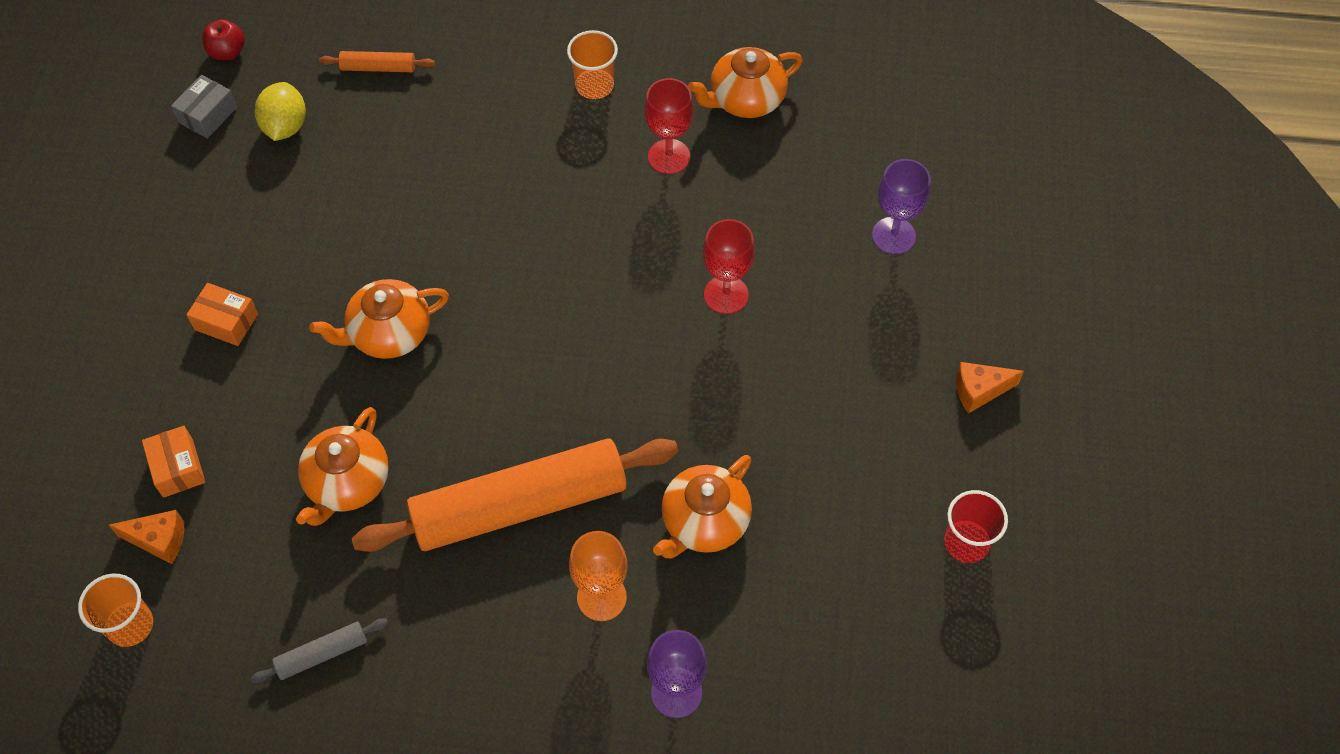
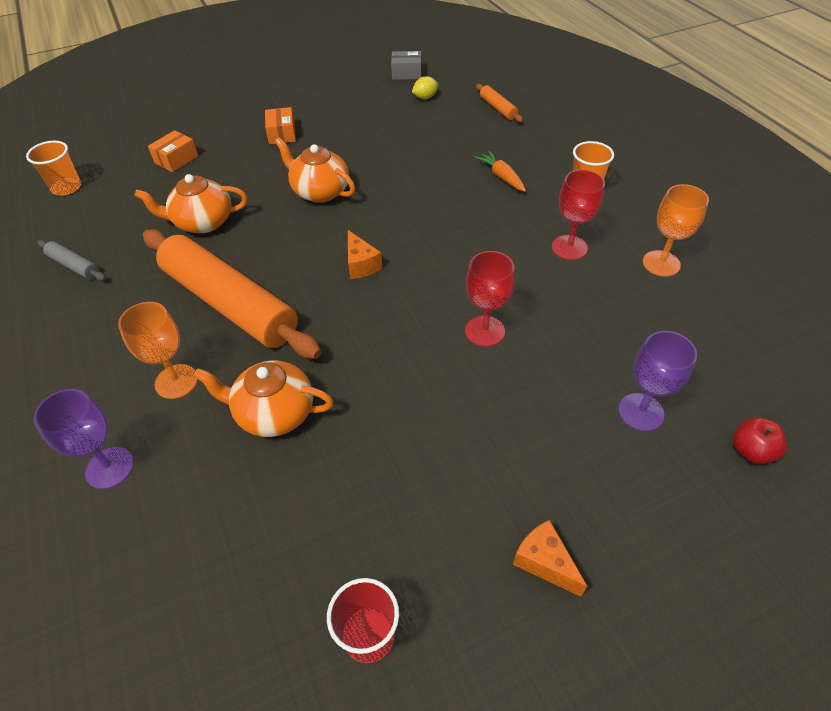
camera: 60 degrees right, 10 degrees down
(159, 540) = (126, 173): orange cheese -> orange cheese (361, 265)
(227, 52) = (451, 62): red apple -> red apple (751, 451)
(285, 126) = (425, 97): yellow lemon -> yellow lemon, size x0.65
(511, 144) = (501, 177): none -> orange carrot
(745, 99) = (661, 263): orange teapot -> orange goblet

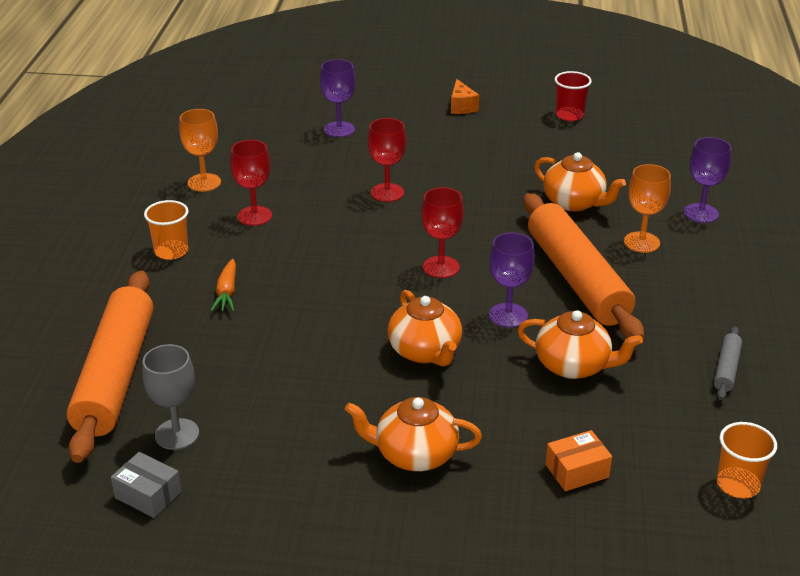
camera: 150 degrees left, 15 degrees down
(74, 266) = (726, 369): grey rolling pin -> grey rolling pin turned 45 degrees clockwise
(274, 243) = (508, 315): none -> purple goblet
(282, 134) = (414, 454): orange box -> orange teapot
(361, 265) = (441, 267): orange cheese -> red goblet
(425, 97) = (177, 434): yellow lemon -> grey goblet
(498, 108) = (115, 376): orange rolling pin -> orange rolling pin, size x2.44
(751, 451) = (303, 100): red apple -> none

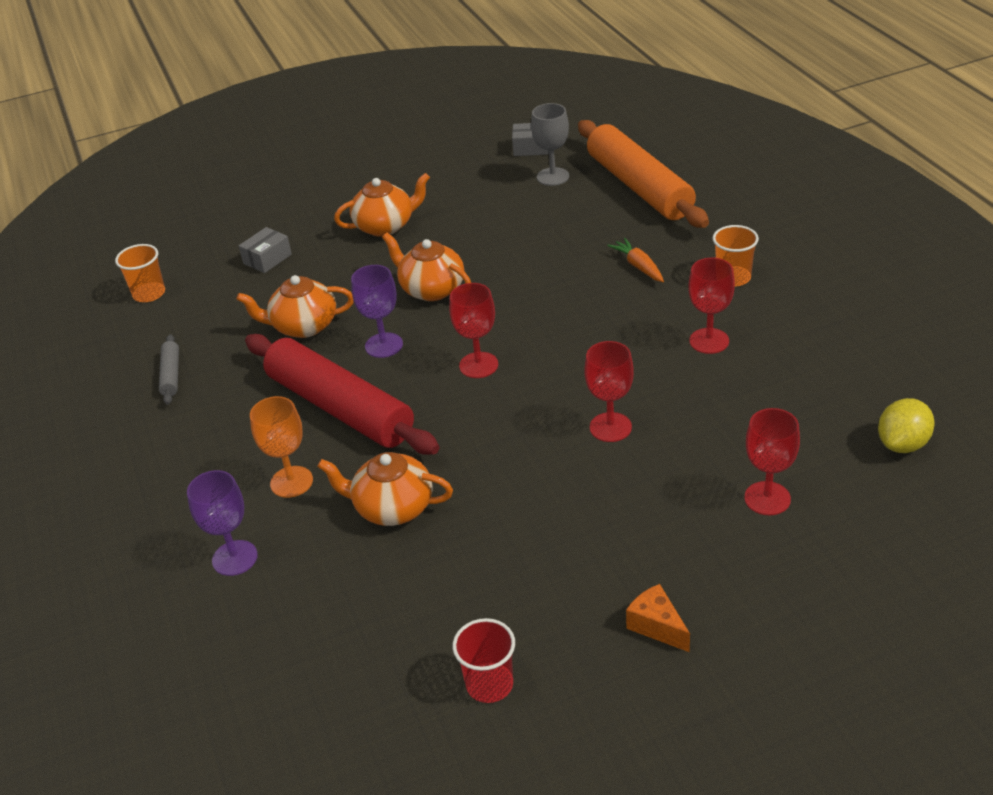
camera: 155 degrees right, 5 degrees up
(204, 182) = (809, 354): orange goblet -> none
(230, 124) = (902, 444): none -> yellow lemon
(339, 129) = (767, 498): purple goblet -> red goblet
(577, 278) = (340, 408): orange rolling pin -> red rolling pin
(577, 471) = (267, 259): orange box -> grey box

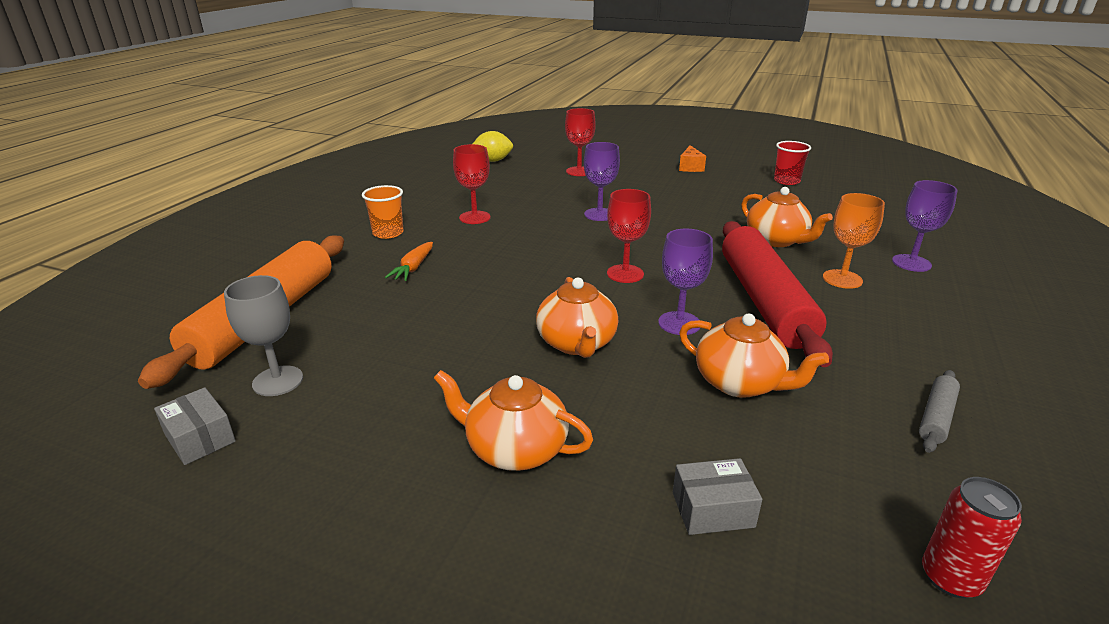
camera: 140 degrees left, 10 degrees down
(149, 294) = (950, 578): orange cup -> red can
(610, 427) = (599, 214): red goblet -> purple goblet

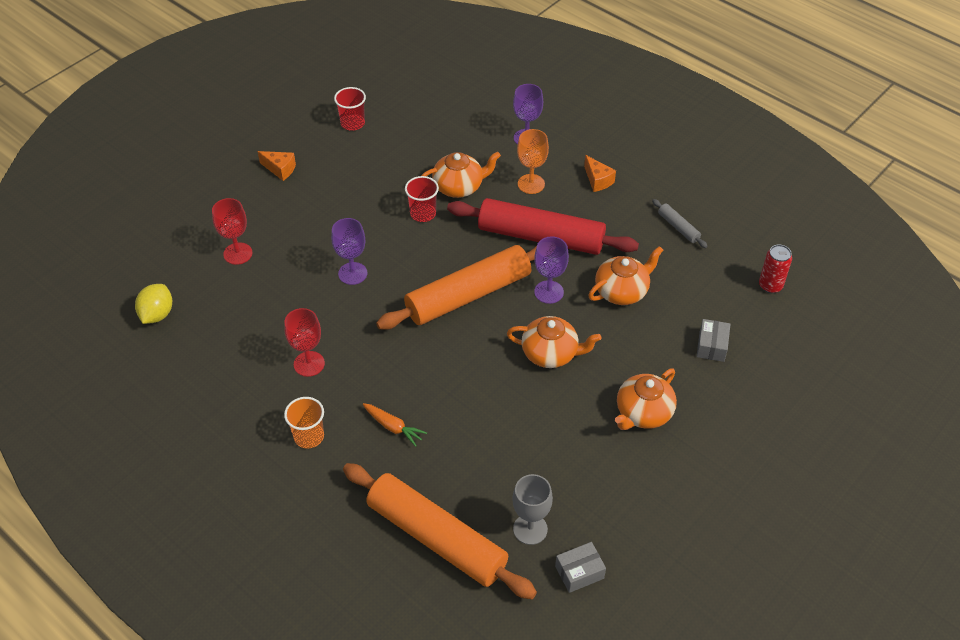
camera: 70 degrees left, 20 degrees up
(625, 274) = (468, 295): red goblet -> orange rolling pin
(714, 230) = (423, 213): none -> red cup
(920, 324) = (597, 180): none -> orange cheese

